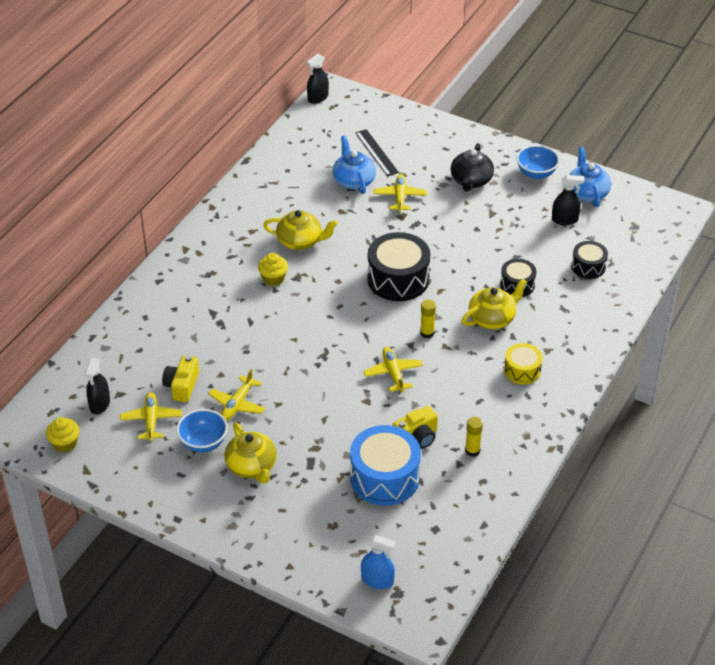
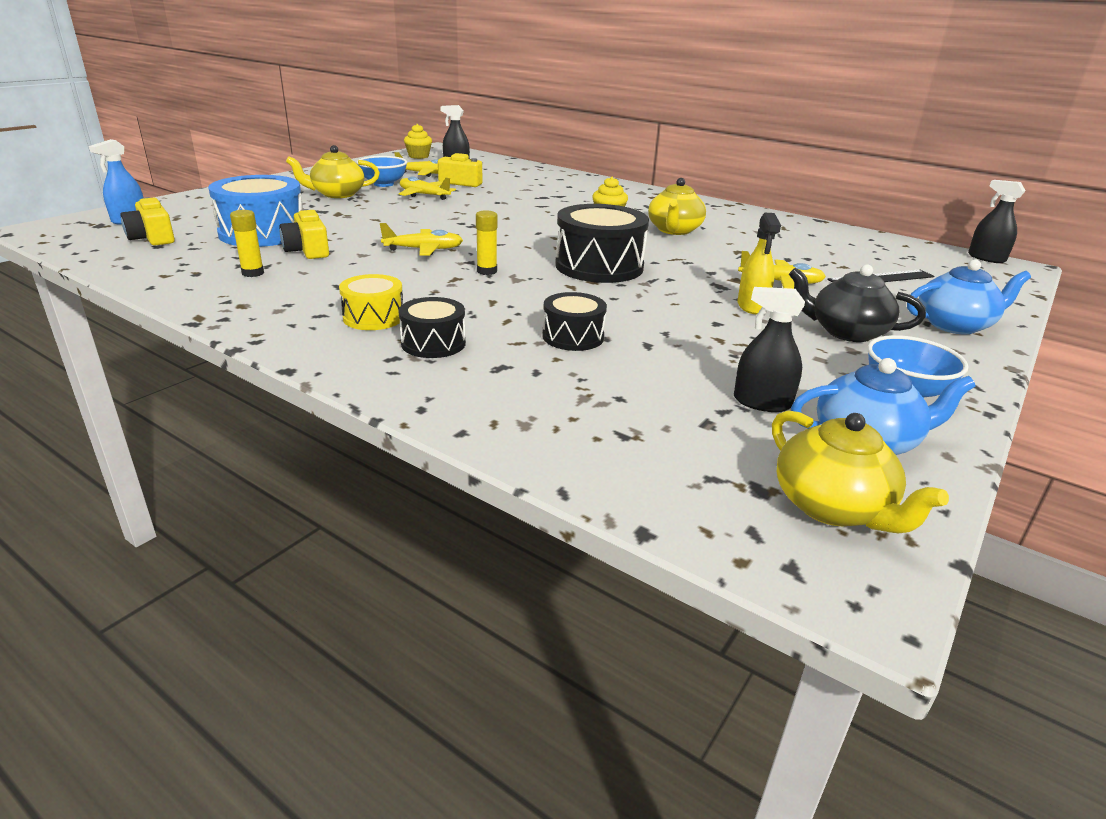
camera: 95 degrees right, 15 degrees down
(353, 180) = (806, 261): blue teapot -> blue teapot (954, 325)
(419, 541) = (152, 238): none -> yellow camera
(446, 213) = (752, 306): none -> yellow spray bottle
(492, 318) = (499, 311): yellow teapot -> yellow teapot (833, 507)
(564, 220) = (762, 402): black spray bottle -> black spray bottle turned 105 degrees clockwise
(588, 267) = (614, 407): black drum -> black drum (433, 343)

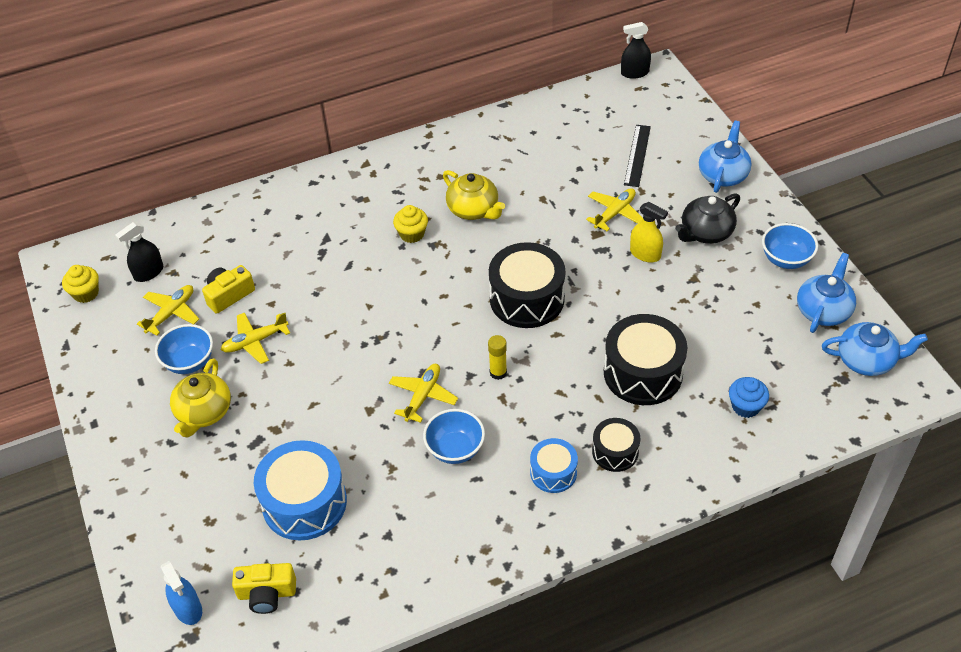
camera: 55 degrees left, 20 degrees up
(253, 273) = (415, 530): yellow glue stick -> none
(307, 250) = (377, 479): yellow camera -> none
(369, 271) = (455, 449): none -> blue bowl
(373, 317) = (553, 472): yellow drum -> blue drum
(573, 337) = (643, 373): black drum -> black drum, size x1.79
(599, 413) = (745, 406): none -> blue cupcake
(762, 402) = (767, 328): black spray bottle -> none
(833, 507) = (866, 360): yellow teapot -> blue teapot

